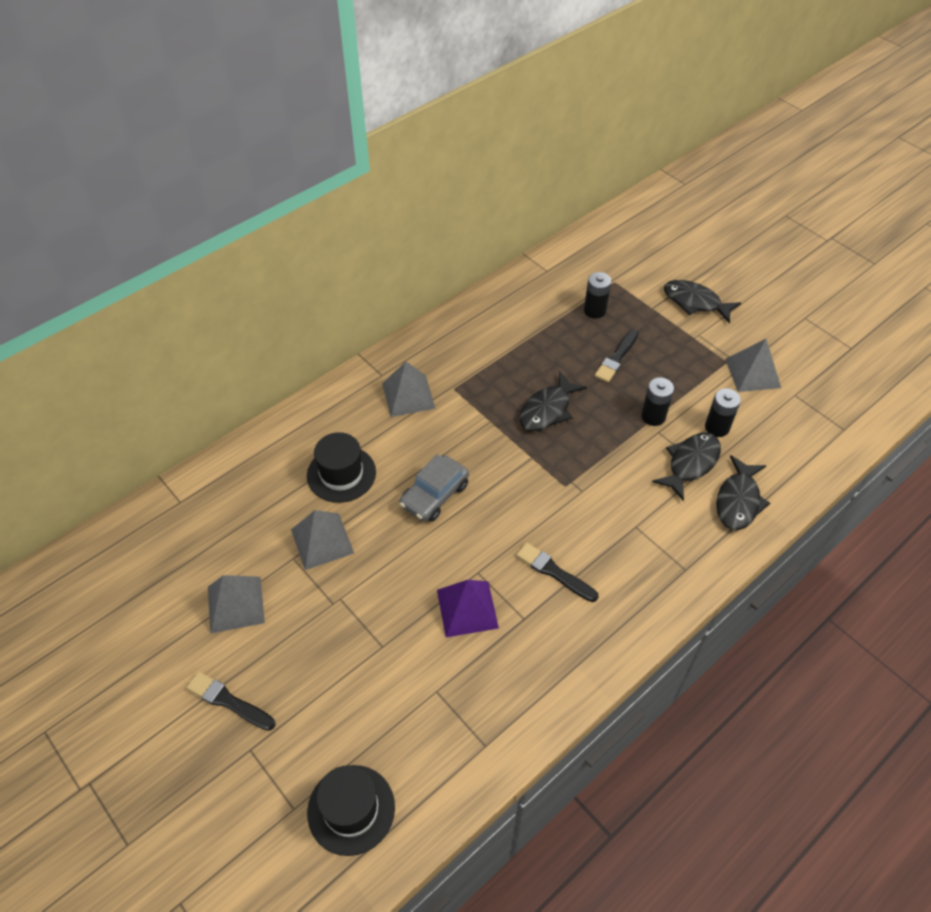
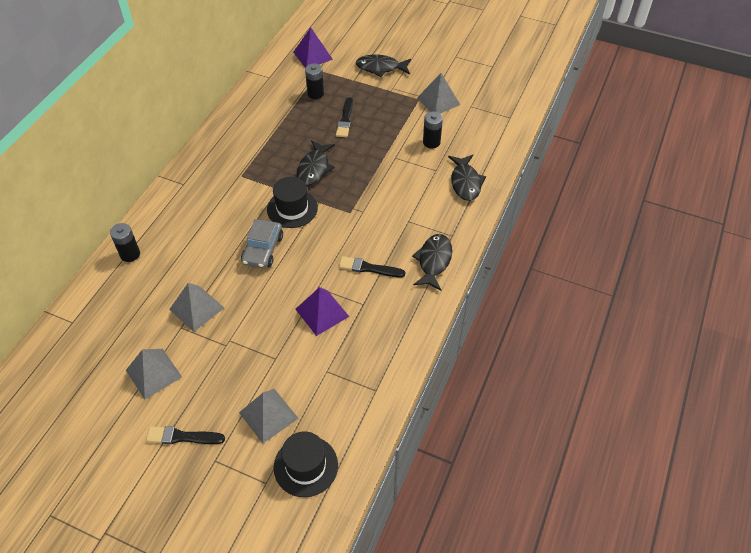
camera: 25 degrees left, 0 degrees up
(341, 474) = (187, 259): black hat -> black hat (292, 208)
(408, 395) = (210, 191): grey pyramid -> grey pyramid (268, 415)
(614, 259) = (313, 55): none -> purple pyramid
(653, 416) = (387, 149): black battery -> black battery (130, 254)
(690, 463) = (425, 170): black fish -> black fish (434, 261)

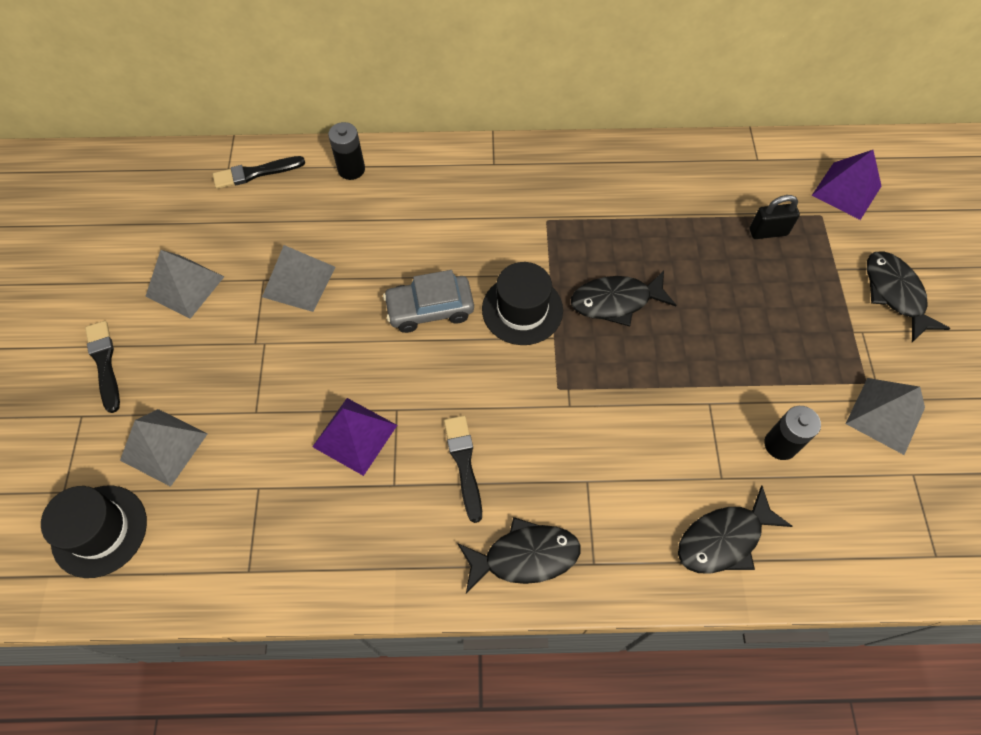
camera: 65 degrees right, 10 degrees up
(315, 93) = (768, 232): black battery -> black padlock
(345, 120) = (742, 296): black brush -> black brush (255, 173)

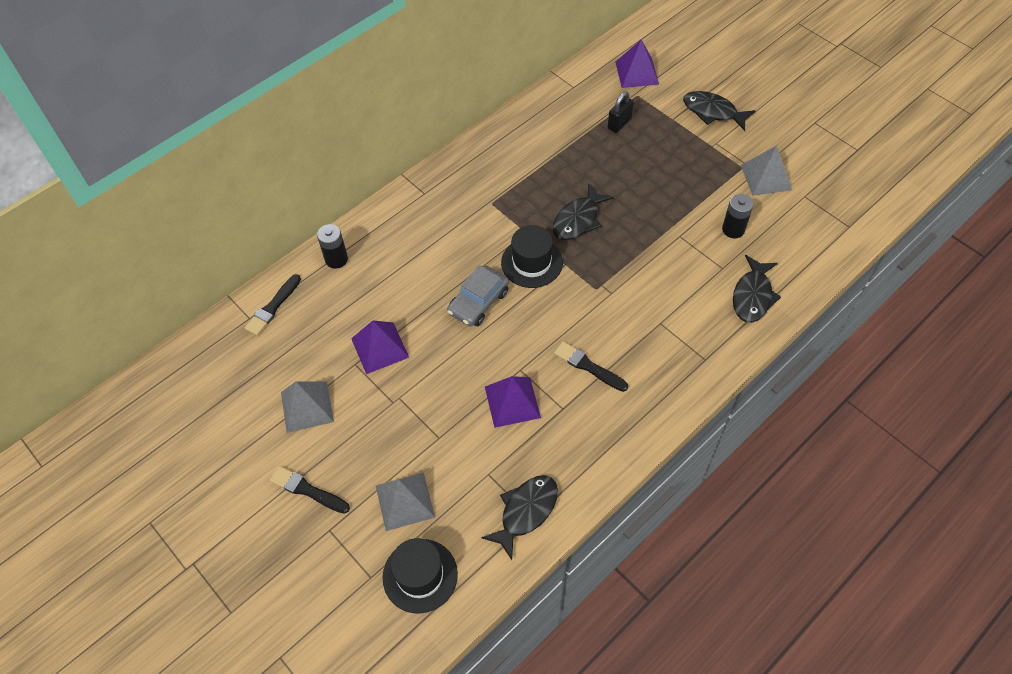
camera: 40 degrees left, 5 degrees down
(299, 281) = (379, 348): grey pyramid -> purple pyramid
(525, 556) = (668, 384): black fish -> black fish (526, 512)

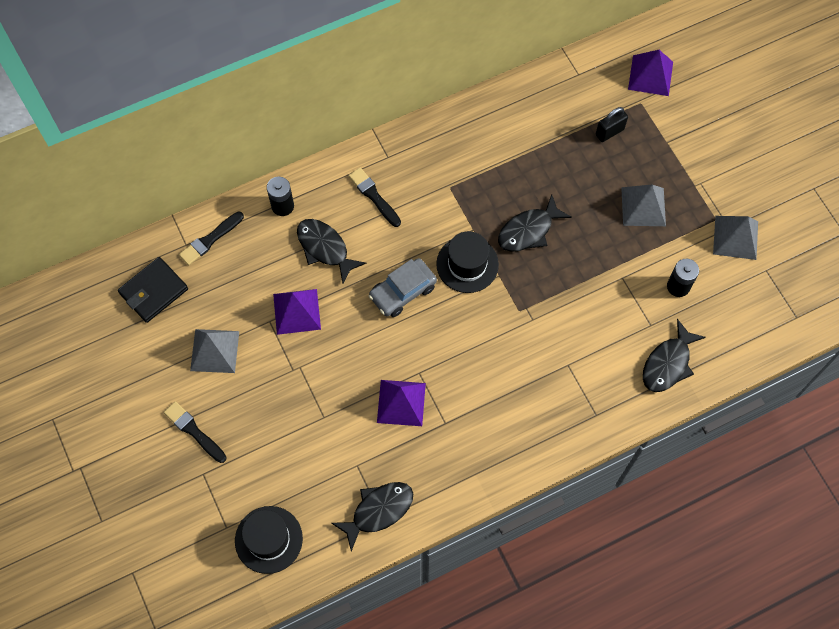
camera: 15 degrees right, 10 degrees up
(228, 369) = (153, 291): none -> black wallet
(405, 501) = (275, 468): grey pyramid -> grey pyramid (643, 206)
(588, 366) = (483, 389): black brush -> black brush (374, 196)
(713, 112) = (711, 145): black fish -> black fish (325, 248)

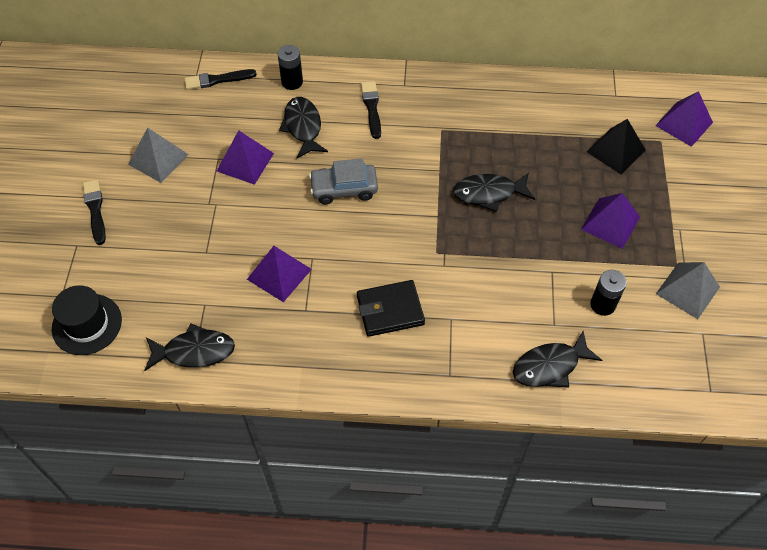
camera: 30 degrees right, 10 degrees down
(153, 291) = (146, 95): black wallet -> black wallet (390, 310)
(467, 264) = (415, 194): black hat -> none
(609, 132) = (616, 150): black padlock -> black pyramid
(643, 206) = (610, 223): grey pyramid -> purple pyramid

